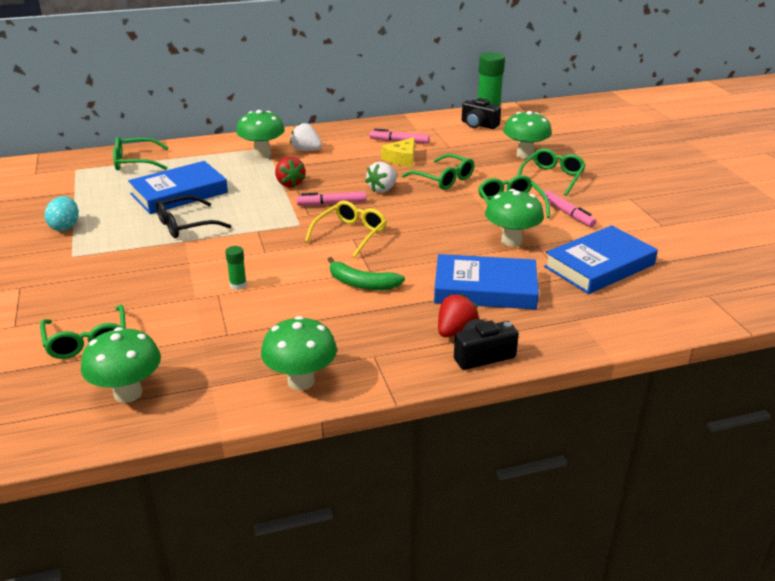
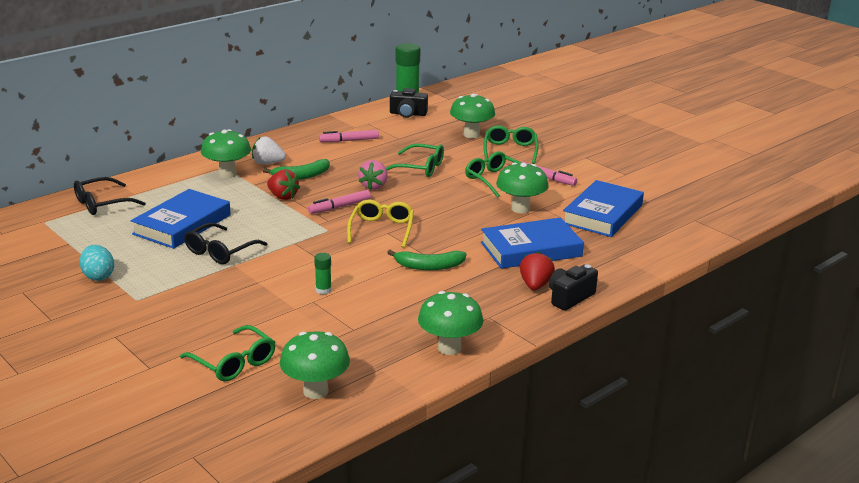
camera: 25 degrees left, 5 degrees down
(136, 162) = (103, 204): green glasses -> black glasses
(324, 167) = (301, 176): none -> green banana
(382, 189) = (373, 186): white strawberry -> pink strawberry
(402, 159) = (366, 156): yellow cheese -> none

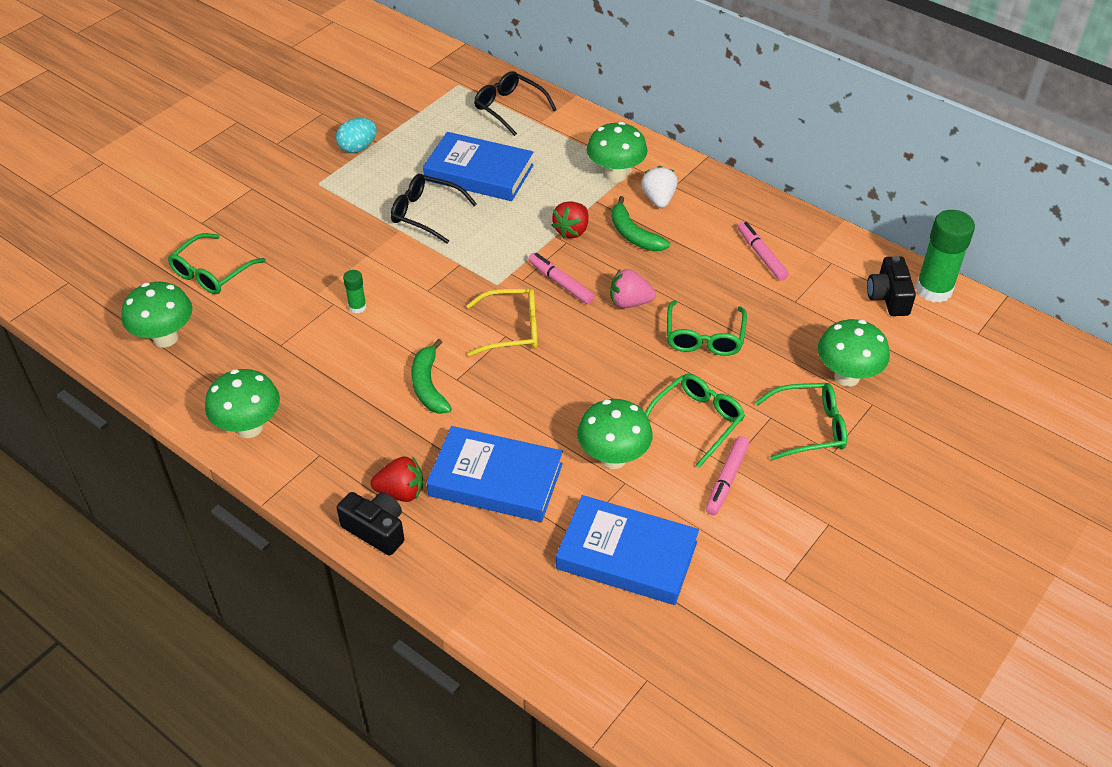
camera: 80 degrees right, 20 degrees up
(531, 249) = (495, 480): blue book -> blue book turned 45 degrees counterclockwise

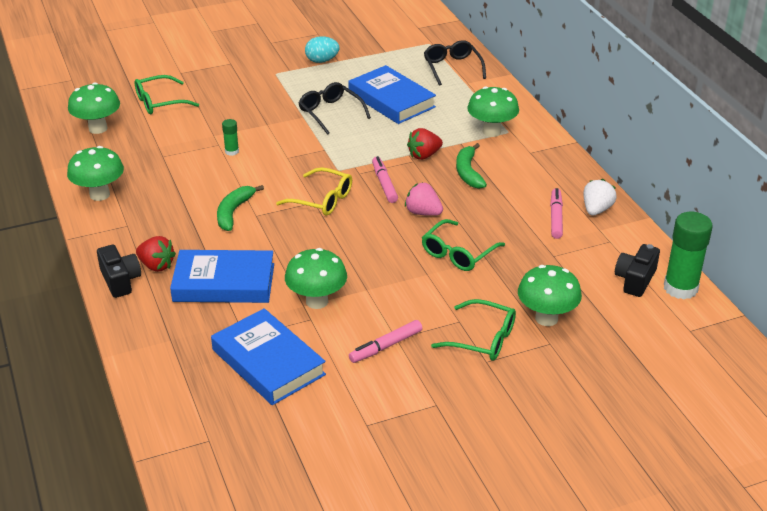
camera: 30 degrees right, 10 degrees down
(495, 480) = (224, 283): blue book -> blue book turned 45 degrees counterclockwise
(658, 199) = (509, 157): white strawberry -> white strawberry (596, 210)
(696, 421) = (399, 302): green glasses -> none

